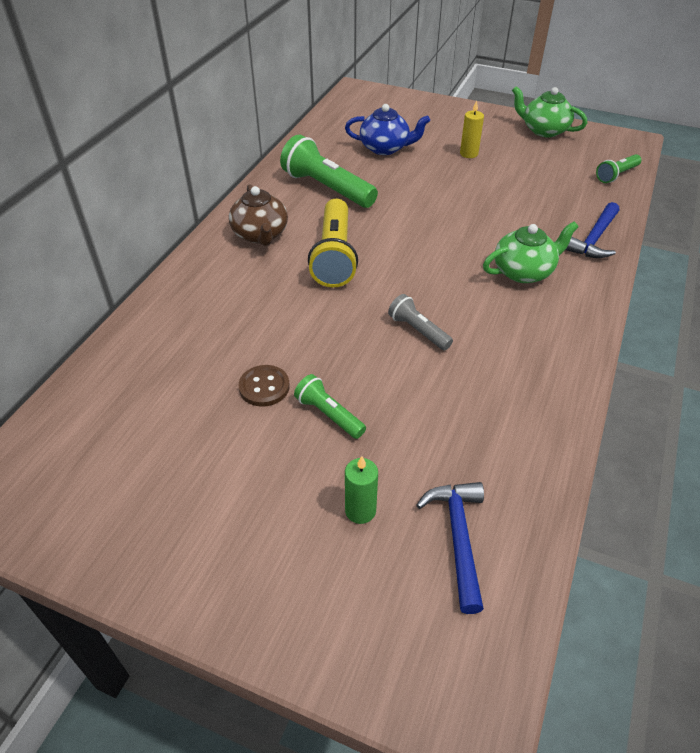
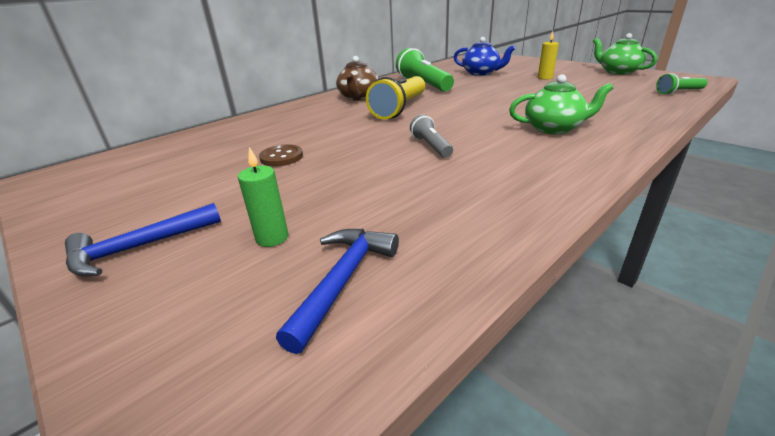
camera: 25 degrees right, 15 degrees down
(329, 414) = (312, 177): green flashlight -> none
(594, 239) = (637, 119): blue hammer -> blue hammer (138, 248)

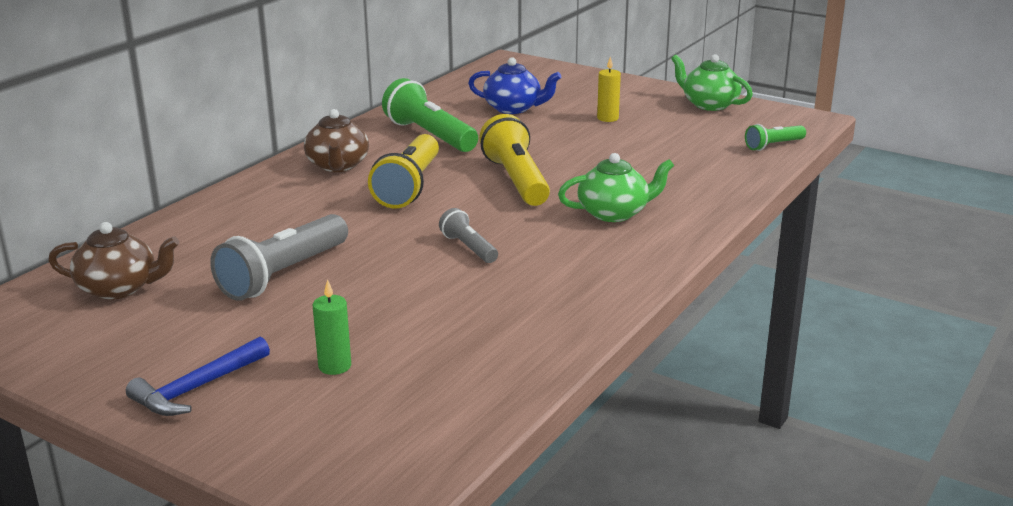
camera: 15 degrees left, 5 degrees down
(164, 160) = (119, 288): none -> brown teapot
(281, 157) = (283, 275): brown button -> grey flashlight
(343, 280) = (425, 393): blue hammer -> none
(477, 107) = (516, 180): none -> yellow flashlight

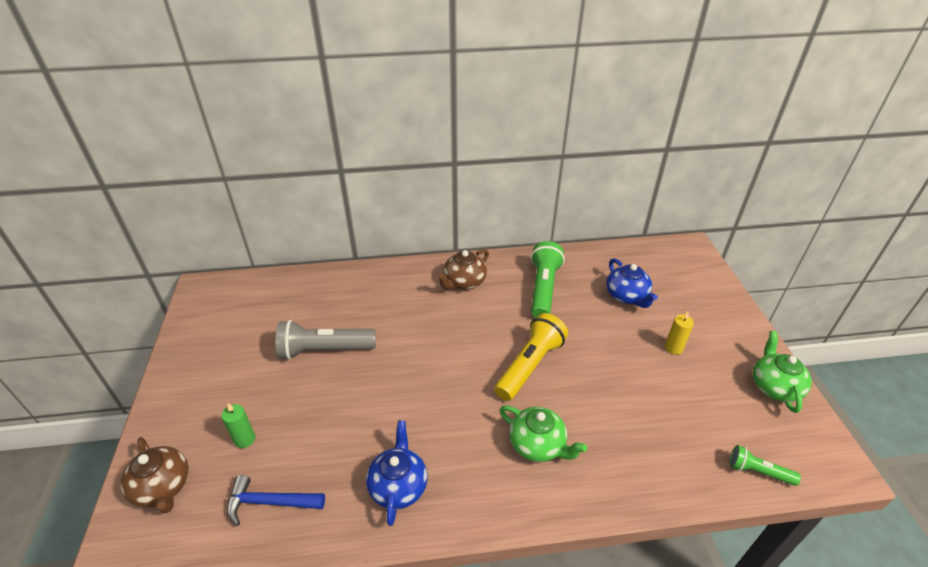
camera: 50 degrees right, 15 degrees up
(119, 288) = (266, 305): brown teapot -> brown teapot (163, 487)
(196, 388) = (191, 401): blue hammer -> blue hammer (269, 502)
(409, 187) = (469, 326): yellow flashlight -> none
(468, 248) = (421, 404): grey flashlight -> none
(553, 295) = (398, 485): none -> blue teapot

